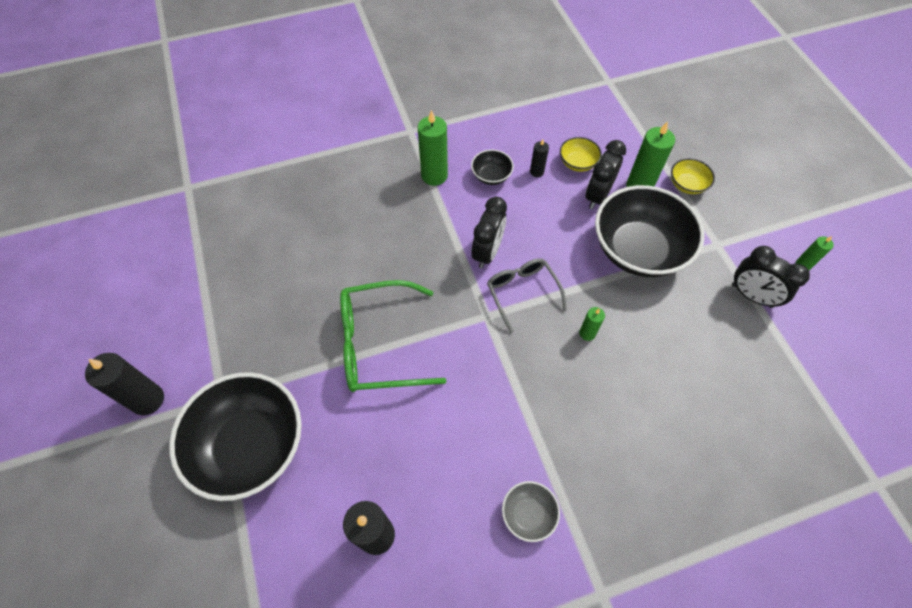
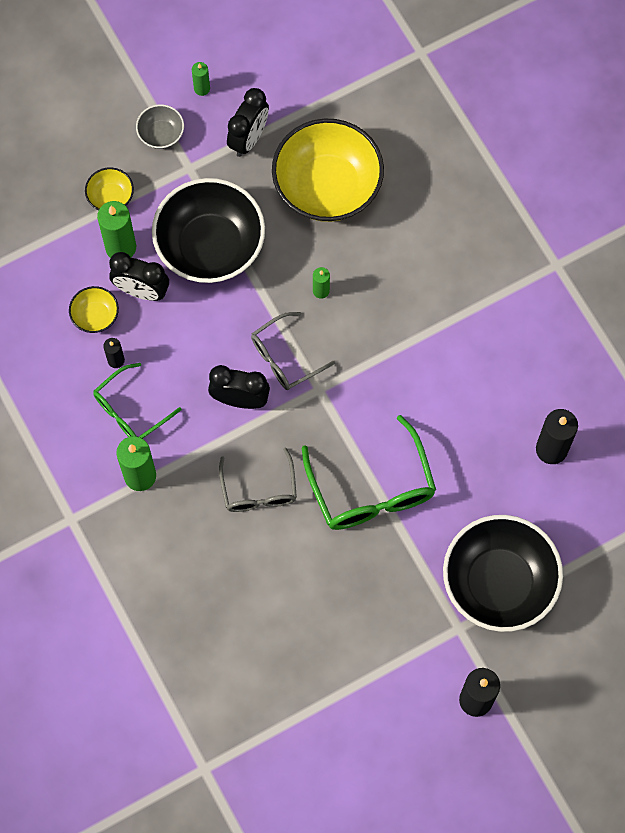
camera: 100 degrees left, 10 degrees up
(401, 254) = (259, 490): none -> grey glasses
(491, 176) = (130, 410): black bowl -> green glasses
(528, 514) = (506, 327): grey bowl -> grey bowl (161, 134)
(701, 357) = (327, 187): none -> yellow bowl

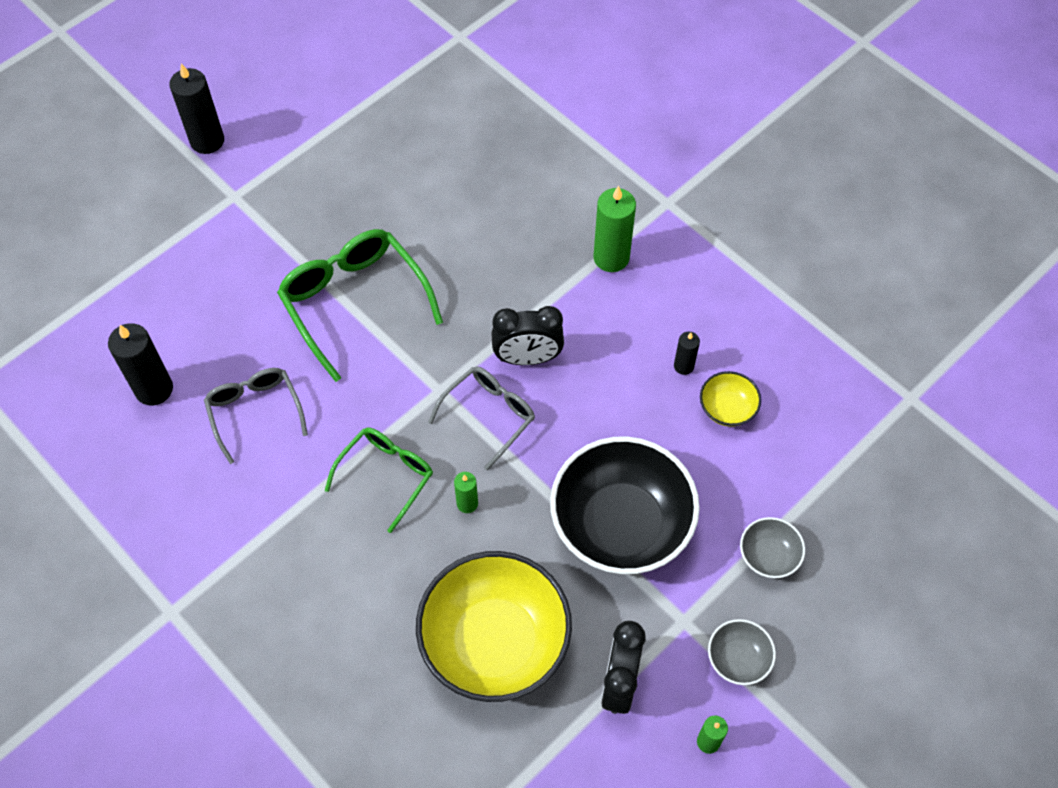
camera: 165 degrees right, 10 degrees down
(111, 197) = (768, 556): yellow bowl -> grey bowl
(121, 247) = (730, 496): green candle -> none
(130, 410) = (646, 318): green glasses -> green glasses (386, 475)
(141, 291) = (684, 450): black clock -> none
(259, 490) = (478, 273): grey glasses -> grey glasses (255, 411)
(498, 582) = (198, 245): black bowl -> none

